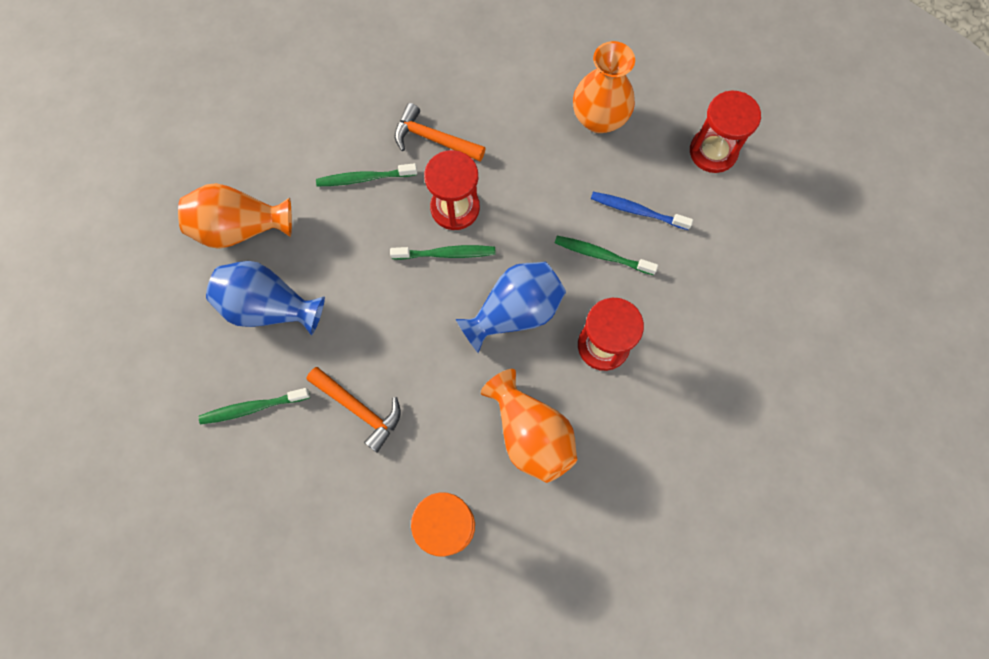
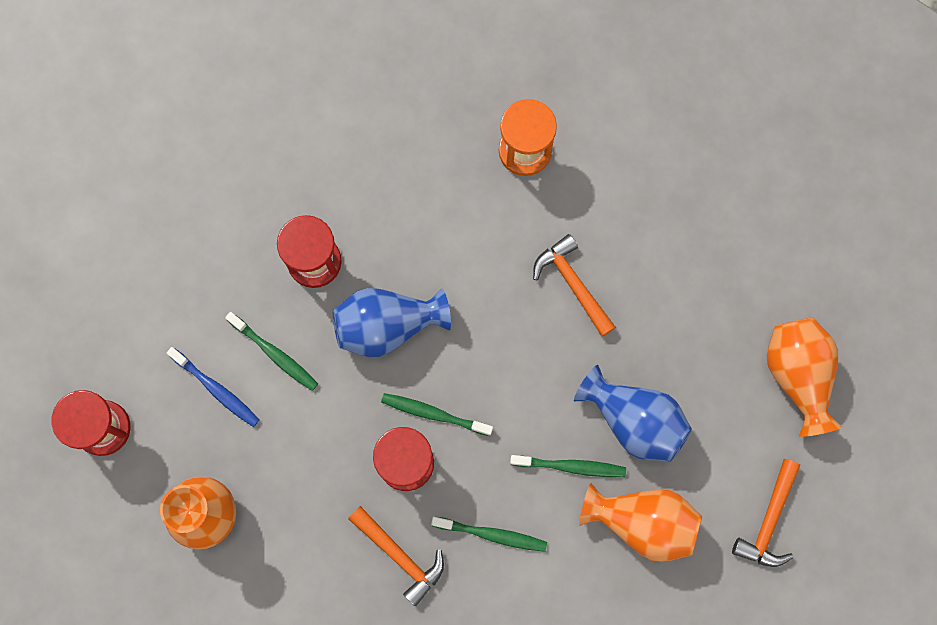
camera: 160 degrees left, 5 degrees up
(131, 265) = (768, 520): none -> orange hammer
(253, 408) = (675, 321): green toothbrush -> green toothbrush (570, 466)
(530, 434) = (419, 203): orange vase -> orange vase (797, 375)

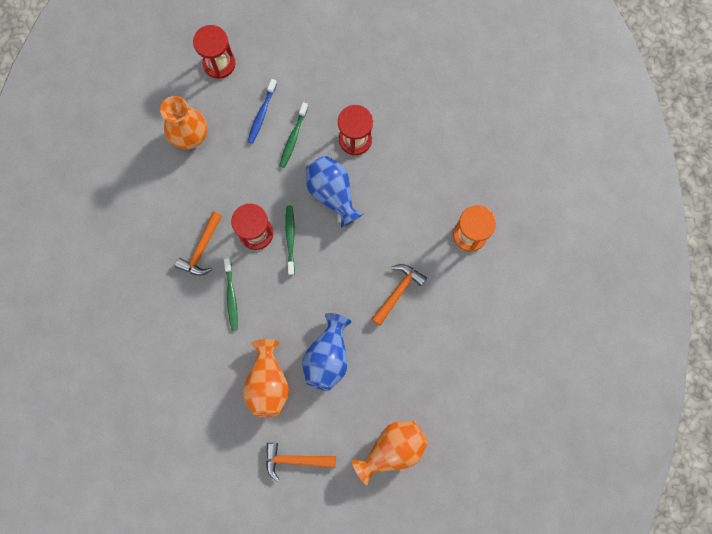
camera: 70 degrees right, 0 degrees up
(570, 466) = (287, 328): green toothbrush -> none

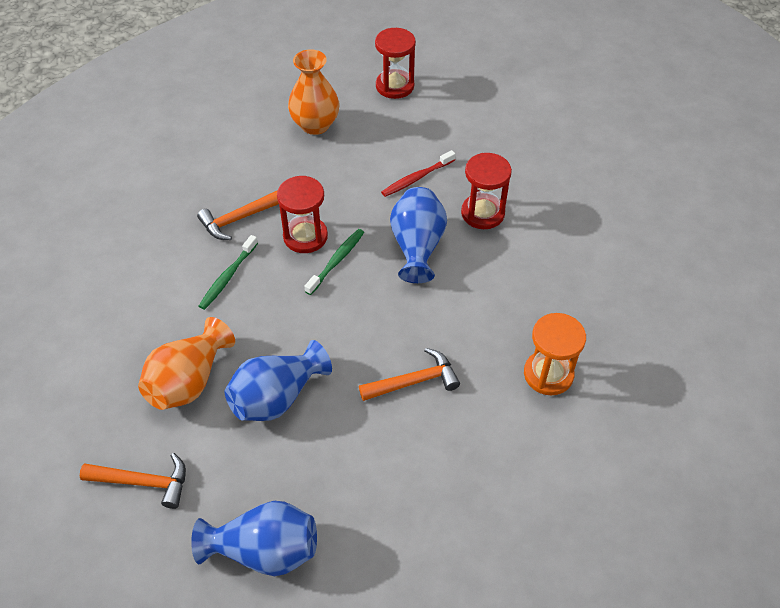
camera: 35 degrees right, 25 degrees down
(262, 114) = (401, 143): blue toothbrush -> none
(293, 138) = (417, 178): green toothbrush -> red toothbrush
(295, 459) = (143, 482): orange hammer -> orange hammer turned 150 degrees clockwise
(392, 449) = (264, 550): orange vase -> blue vase

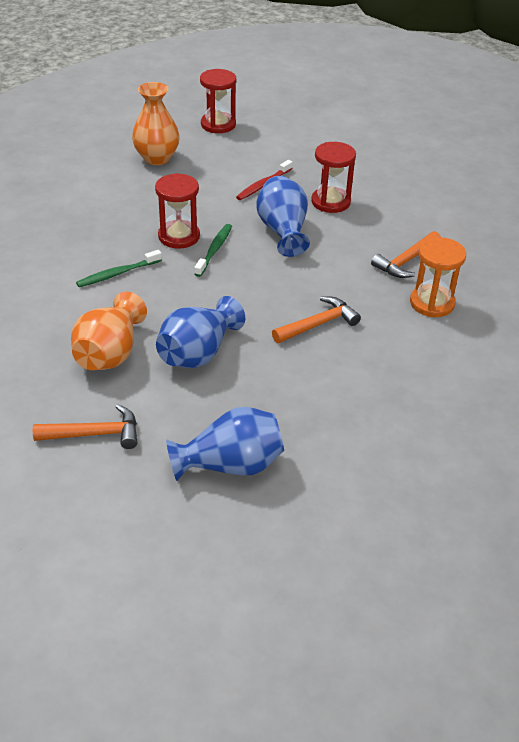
camera: 15 degrees left, 10 degrees down
(228, 277) = (117, 274): green toothbrush -> green toothbrush turned 45 degrees clockwise
(238, 219) = (111, 231): orange hammer -> orange hammer (406, 261)

